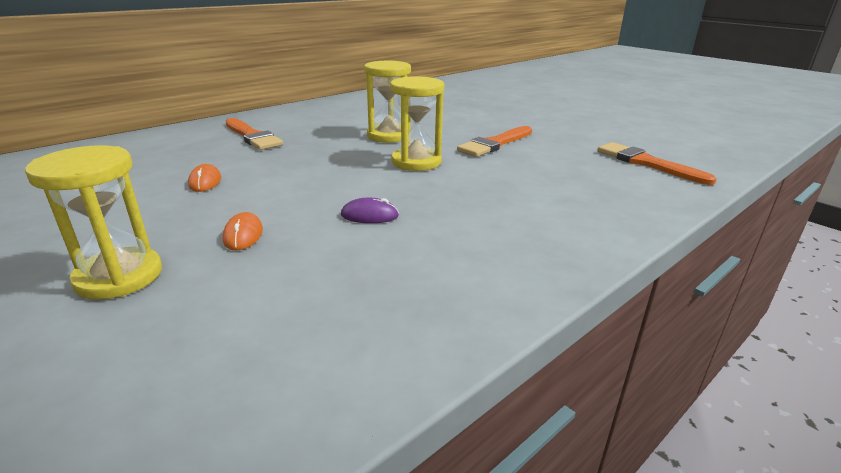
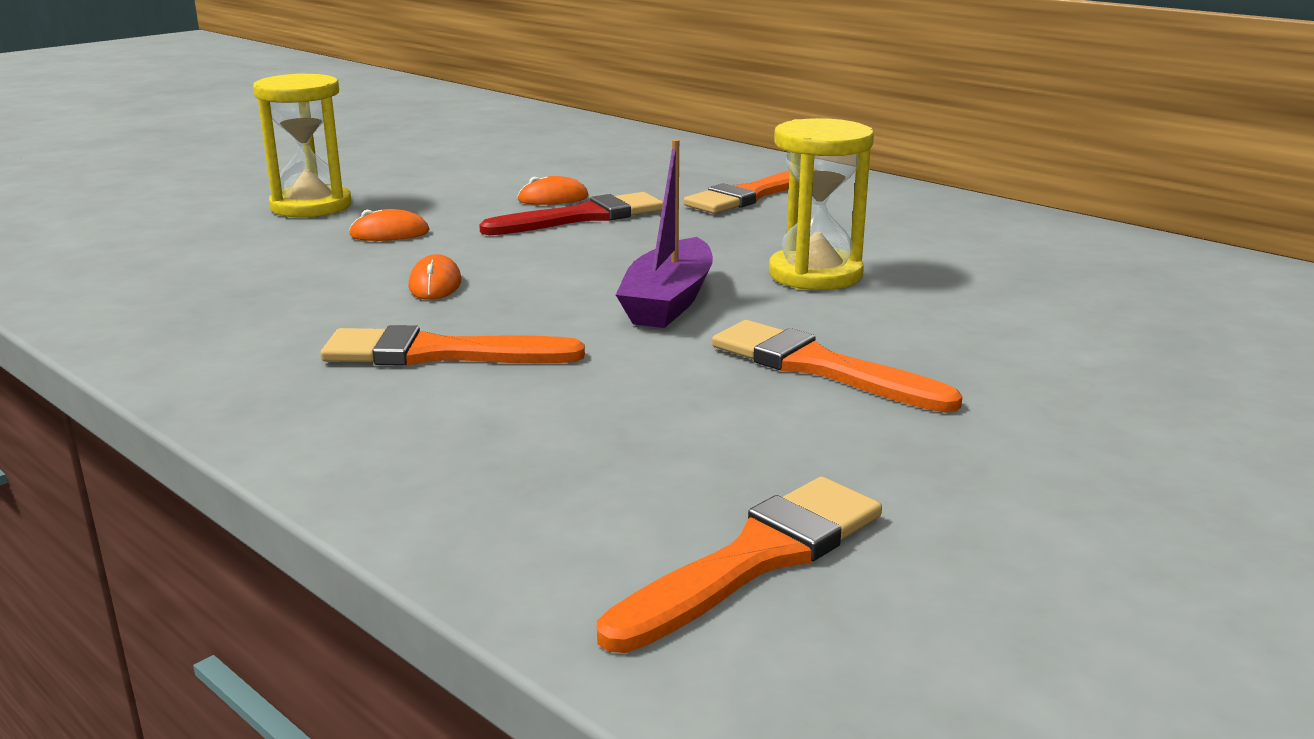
camera: 85 degrees right, 5 degrees down
(258, 174) = (582, 217): none -> red brush
(369, 215) = (435, 284): purple mouse -> orange mouse
(416, 162) = (668, 301): yellow hourglass -> purple boat
(484, 212) = (439, 353): none -> orange brush

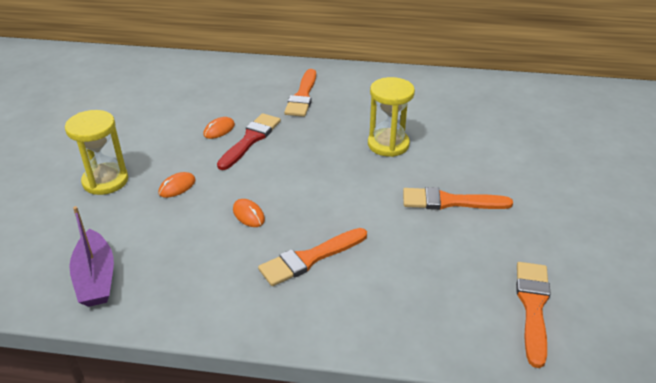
camera: 35 degrees left, 15 degrees up
(668, 301) = (355, 185): purple boat -> purple boat (96, 278)

